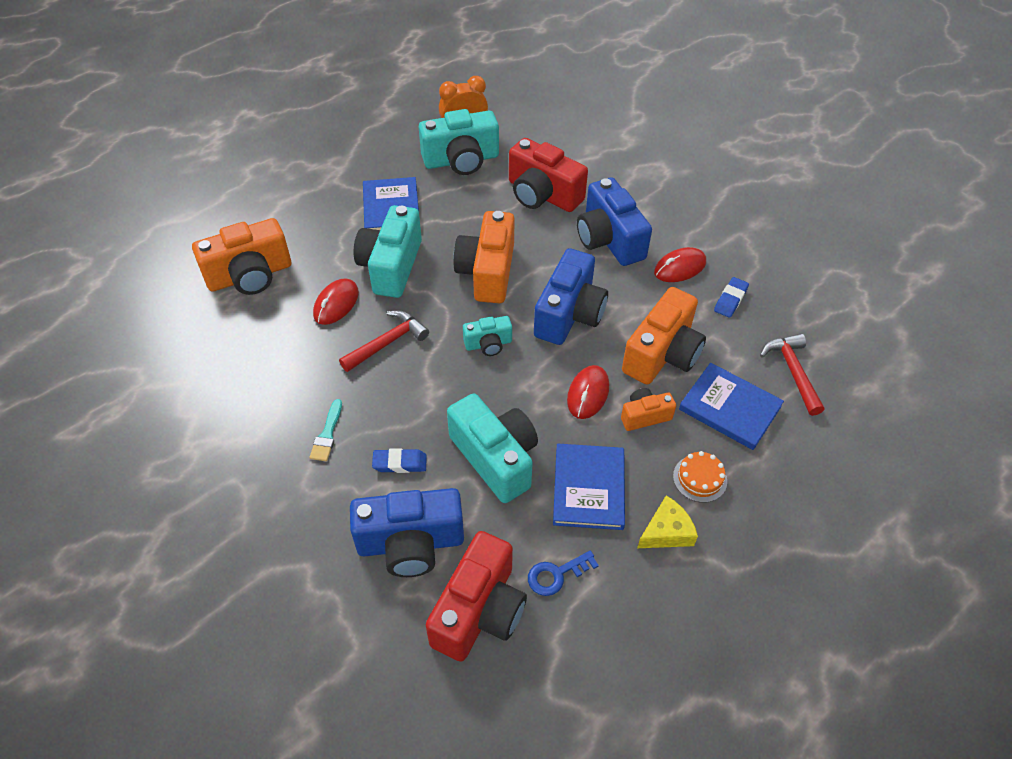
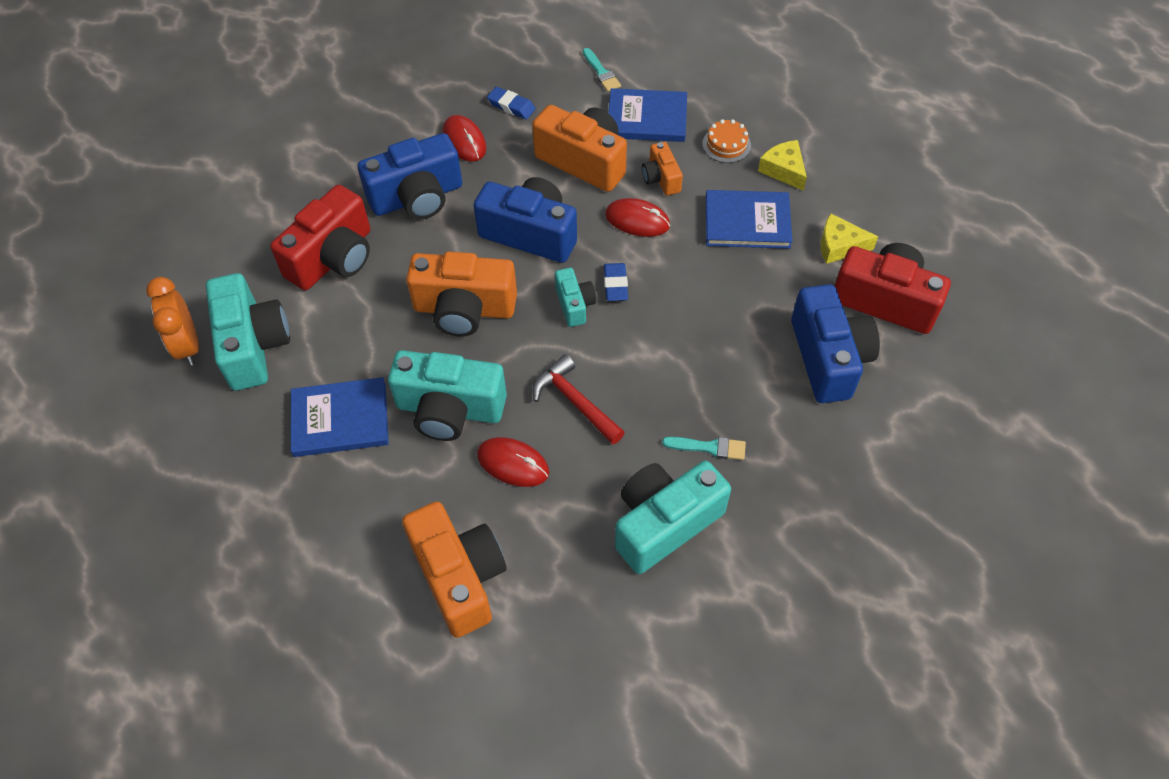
camera: 90 degrees left, 5 degrees up
(400, 463) = (738, 375): blue eraser -> blue eraser (615, 285)
(496, 458) = (722, 293): turquoise camera -> turquoise camera (664, 523)
(556, 575) = (839, 246): blue key -> yellow cheese
(729, 408) = (647, 118): blue book -> blue book turned 60 degrees clockwise
(792, 371) = (601, 72): red hammer -> turquoise brush

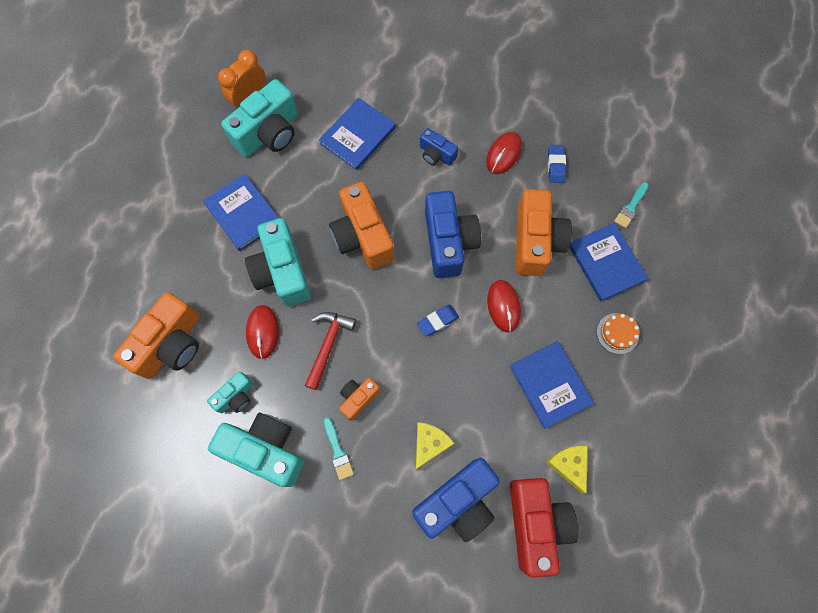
camera: 60 degrees right, 15 degrees up
(333, 258) = (358, 136): red camera -> blue book
(417, 197) = (436, 154): blue camera -> blue camera, size x0.52
(574, 304) = (405, 303): turquoise camera -> turquoise camera (236, 396)
(661, 178) = (553, 303): orange camera -> orange camera (358, 398)
(783, 170) = (619, 388): yellow cheese -> yellow cheese (429, 444)

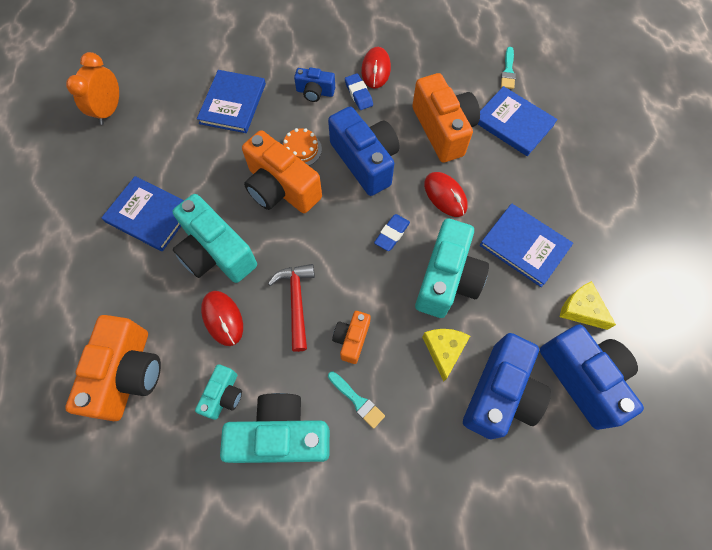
camera: 25 degrees left, 5 degrees down
(269, 133) = (143, 133): turquoise camera -> turquoise camera (447, 279)
(536, 523) = (583, 377): red camera -> blue camera
(556, 165) = (426, 62): blue eraser -> blue eraser (358, 94)
(617, 333) = (556, 176): orange cake -> orange cake (301, 149)

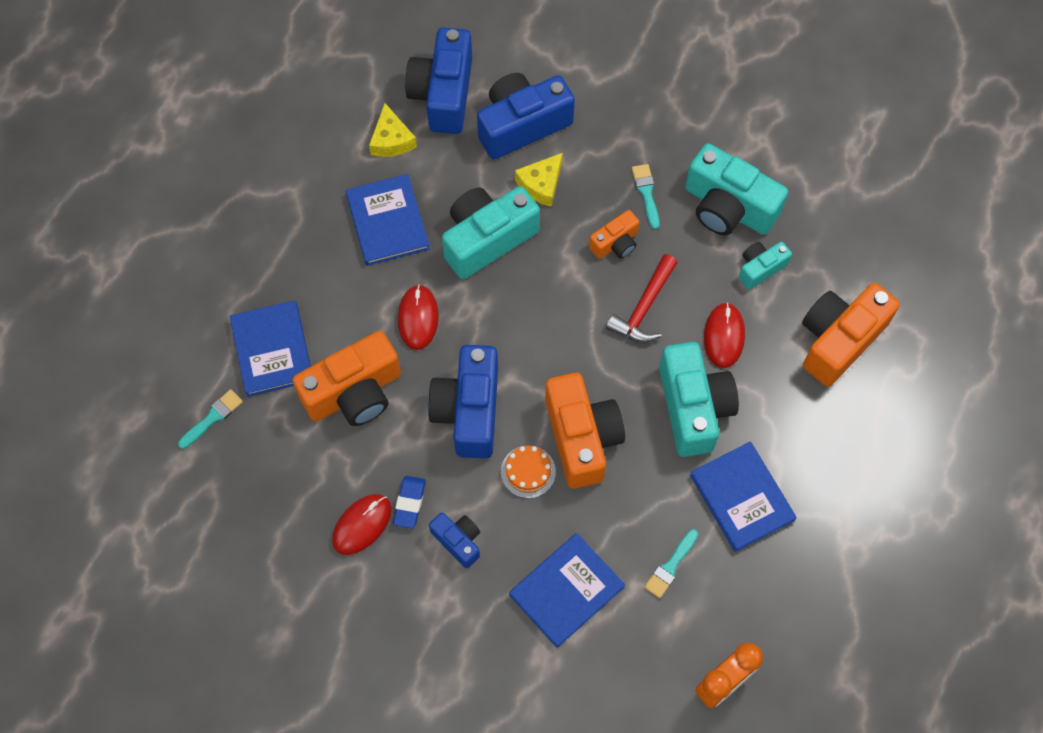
camera: 145 degrees left, 0 degrees up
(176, 150) = (670, 566): none -> turquoise brush
(392, 234) = (504, 314): blue eraser -> none
(443, 130) = (354, 392): orange camera -> orange camera turned 135 degrees counterclockwise

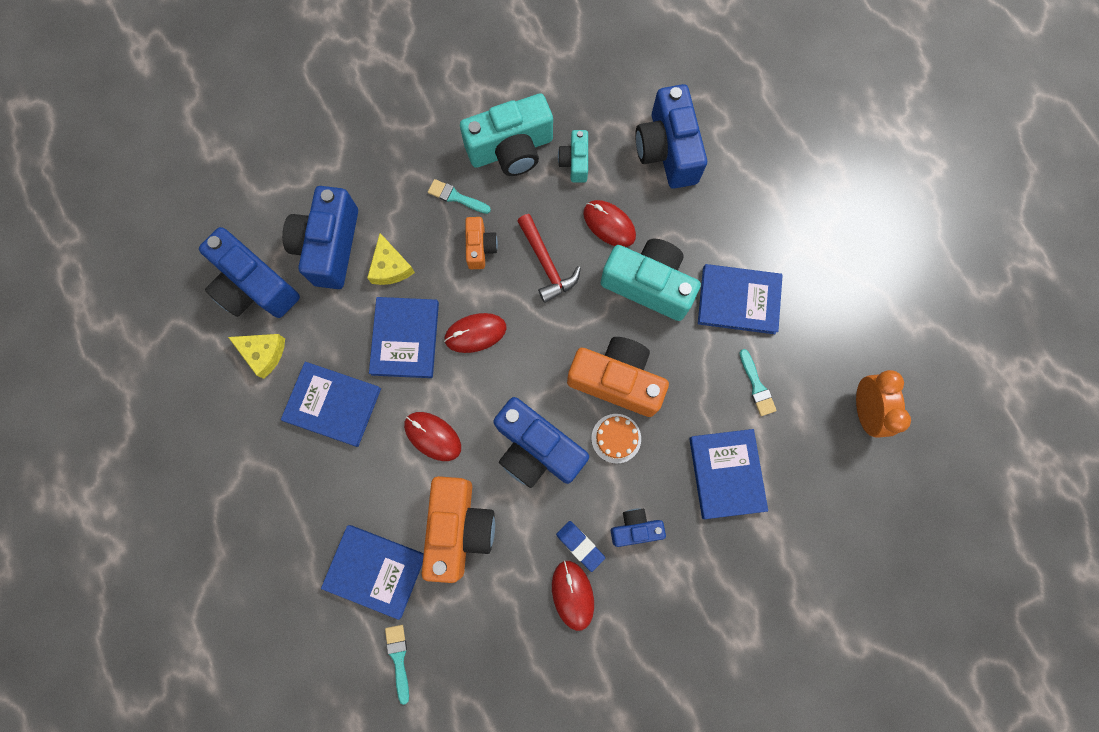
camera: 55 degrees left, 10 degrees up
(487, 239) = (405, 338): turquoise camera -> blue book
(534, 291) = (475, 333): none -> red mouse
(838, 340) = (667, 150): orange camera -> blue camera

